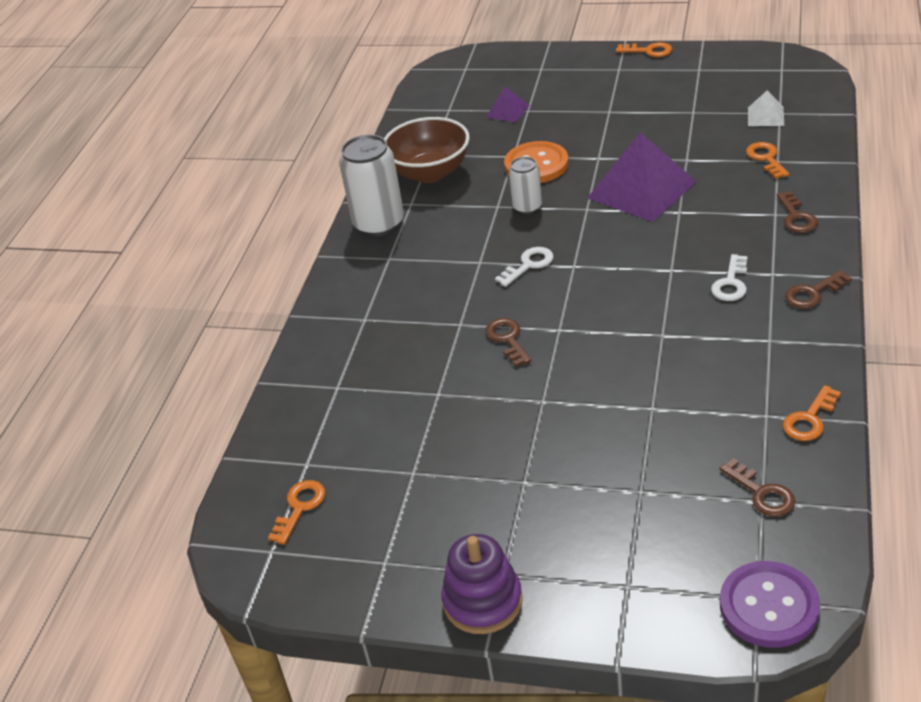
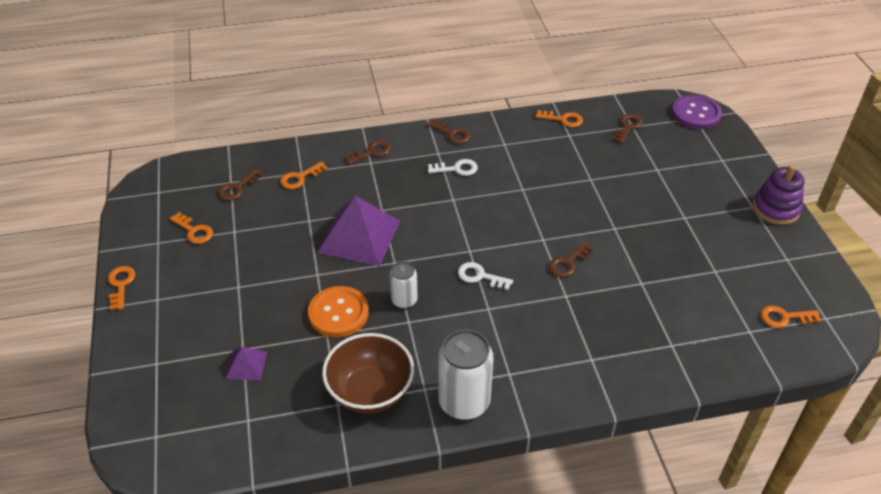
camera: 120 degrees left, 5 degrees up
(705, 89) = (194, 231): none -> orange key
(765, 116) = (237, 188): white pyramid -> brown key

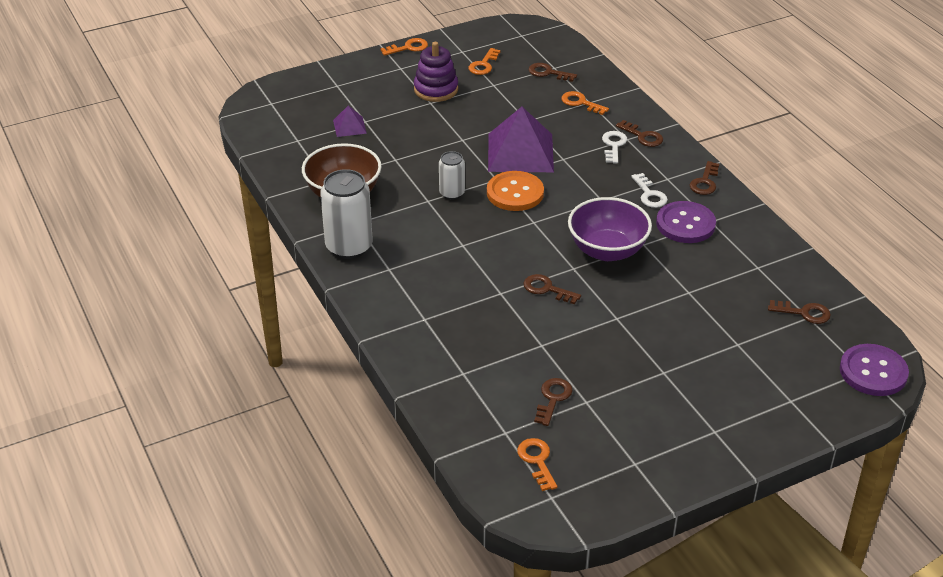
camera: 75 degrees right, 5 degrees down
(338, 313) = (422, 160): orange button -> orange button (515, 193)
(480, 276) = (502, 233): white key -> white key (613, 145)
(504, 158) = (685, 224): none -> purple button
(525, 212) = (607, 250): none -> purple bowl
(563, 119) = (784, 259): orange key -> none
(710, 290) = (553, 398): none -> brown key
(776, 209) = (721, 452): purple stacking toy -> purple stacking toy (436, 89)

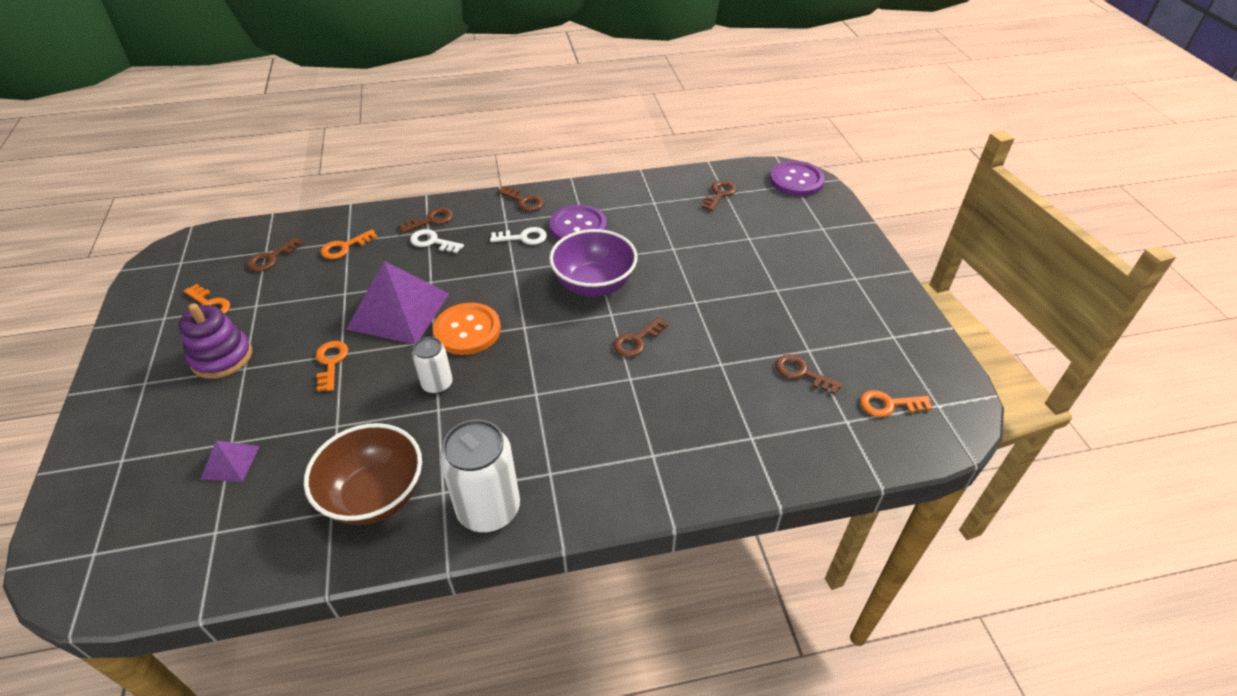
camera: 75 degrees left, 5 degrees up
(408, 47) = (106, 366): orange key -> orange key (331, 362)

